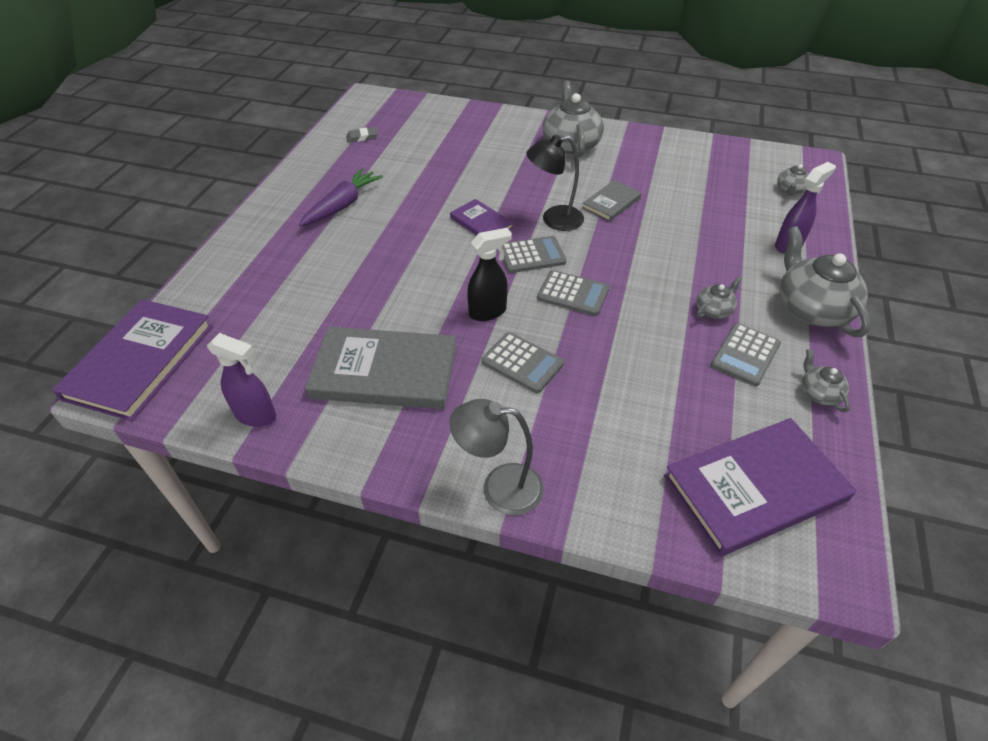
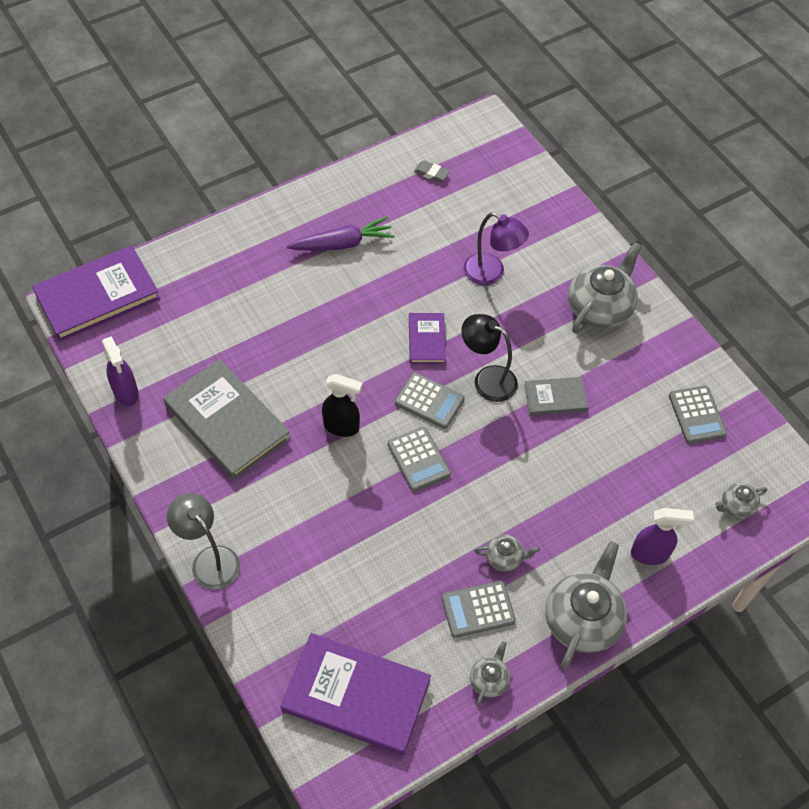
camera: 40 degrees right, 10 degrees up
(477, 165) = (491, 274): none -> purple lamp
(522, 363) = (318, 486): grey calculator -> grey calculator (697, 415)

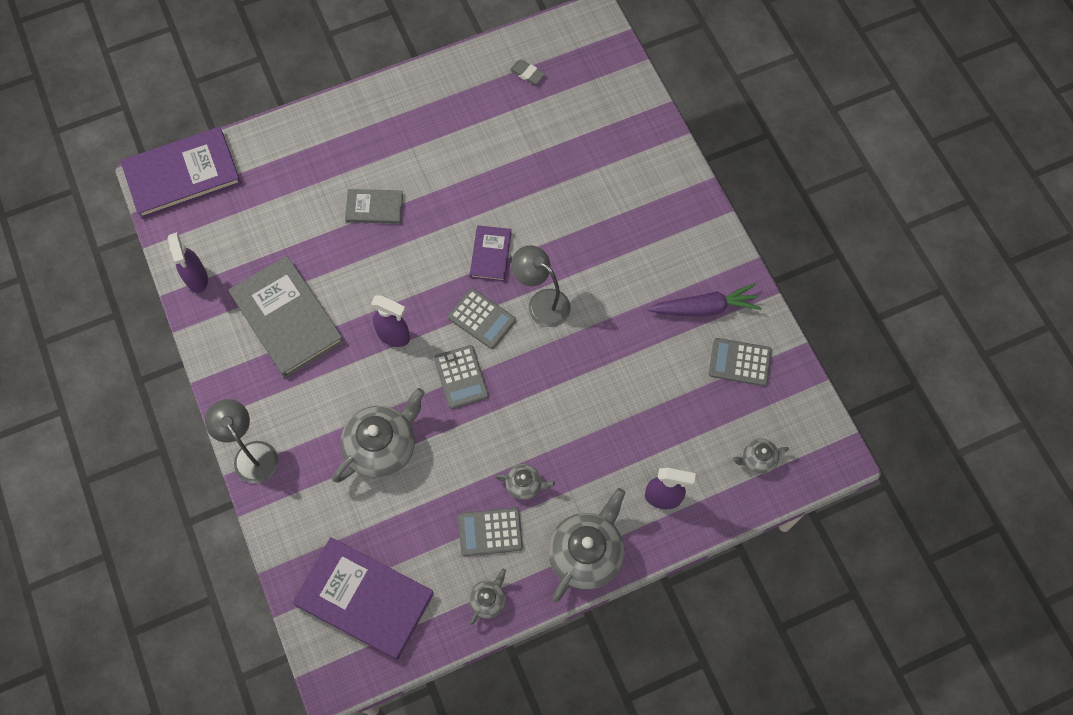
camera: 10 degrees right, 10 degrees up
(342, 244) = (426, 143): purple carrot -> purple carrot (705, 308)
(342, 427) = (394, 336): black spray bottle -> purple spray bottle
(487, 379) = (541, 302): black lamp -> grey lamp
(491, 274) = (567, 190): purple lamp -> none
(555, 398) = (604, 329): grey book -> grey book (374, 208)
(600, 308) = (668, 238): grey teapot -> grey teapot (382, 446)
(697, 415) = (740, 362): grey calculator -> grey calculator turned 105 degrees clockwise

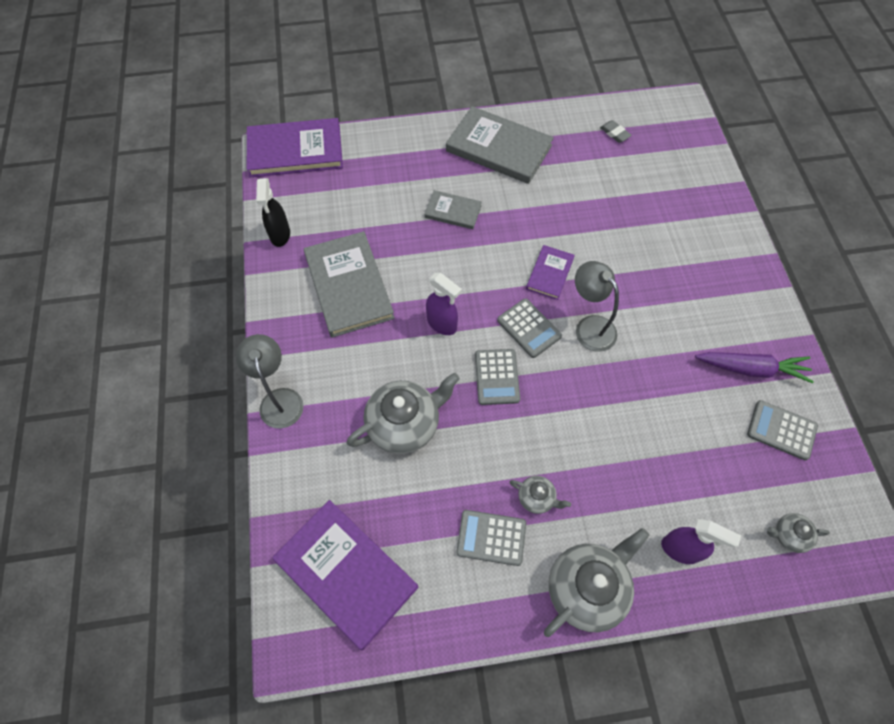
camera: 15 degrees right, 5 degrees down
(197, 279) = (280, 235): purple spray bottle -> black spray bottle
(406, 120) = (499, 148): none -> grey book
(488, 600) = (473, 610): grey teapot -> none

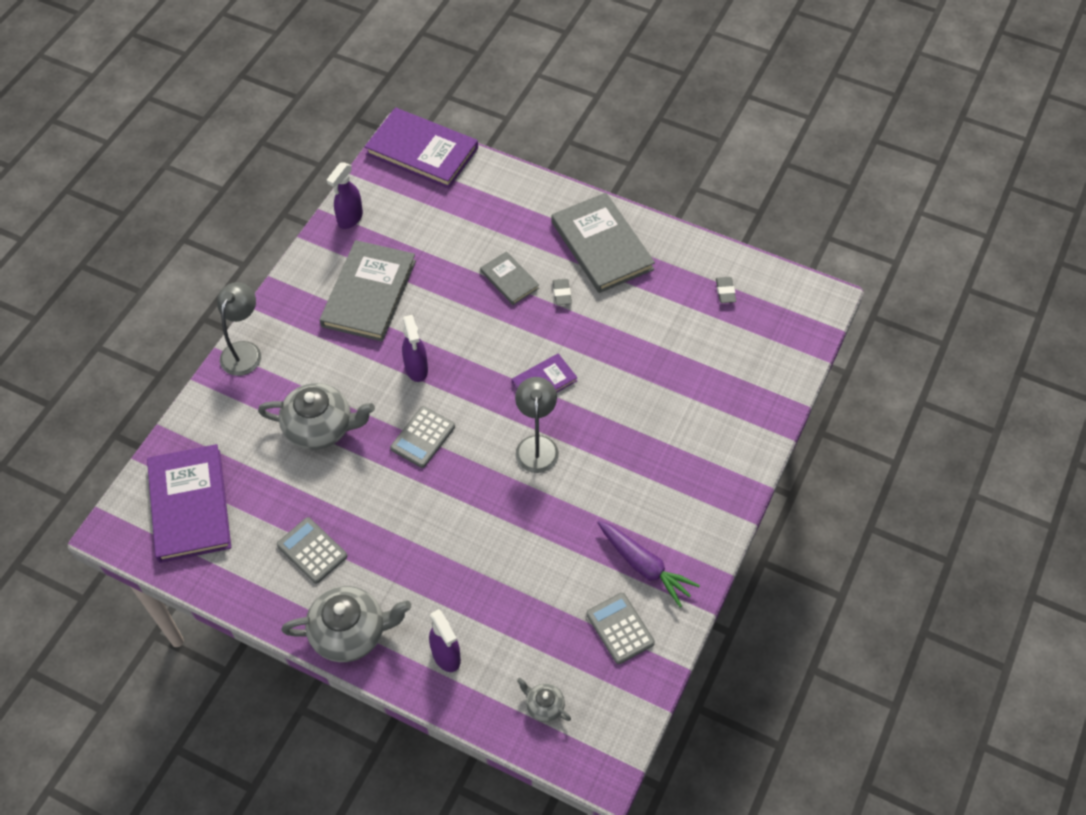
camera: 35 degrees right, 5 degrees down
(280, 235) = (350, 219): black spray bottle -> purple spray bottle
(502, 199) = (562, 293): none -> grey eraser
(529, 328) = (484, 415): grey calculator -> none
(537, 498) = (371, 546): grey teapot -> none

